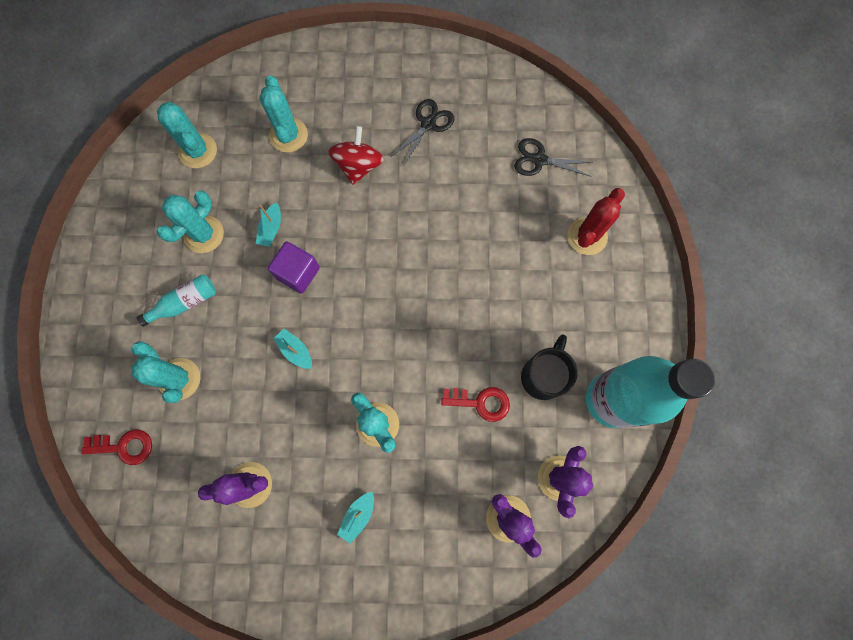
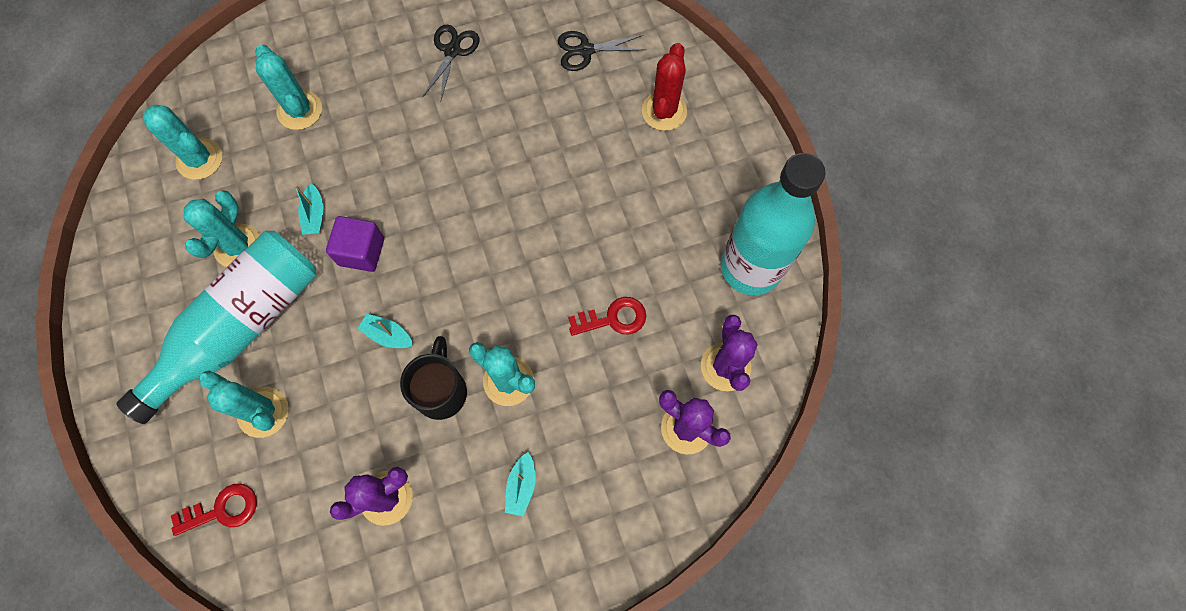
camera: 20 degrees left, 5 degrees down
(185, 303) = (241, 327): turquoise bottle -> turquoise bottle, size x2.30
(358, 166) = (390, 117): red spinning top -> none
(543, 375) = (670, 267): black mug -> black mug (441, 391)

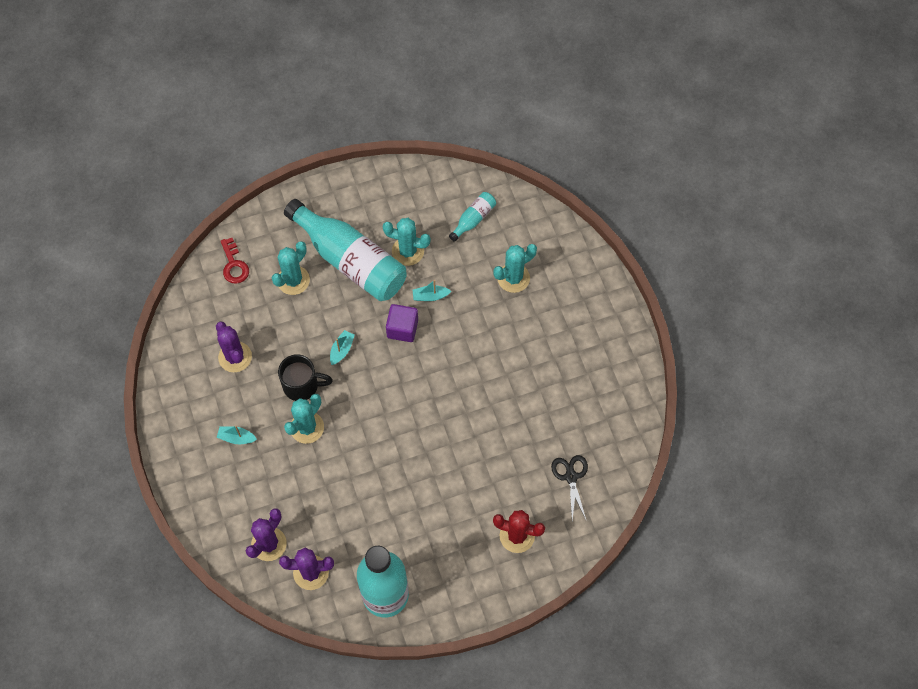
camera: 90 degrees right, 5 degrees down
(199, 159) = (473, 219): turquoise cactus -> turquoise bottle
(452, 51) = (567, 378): black scissors -> none
(613, 318) = (349, 496): red key -> none

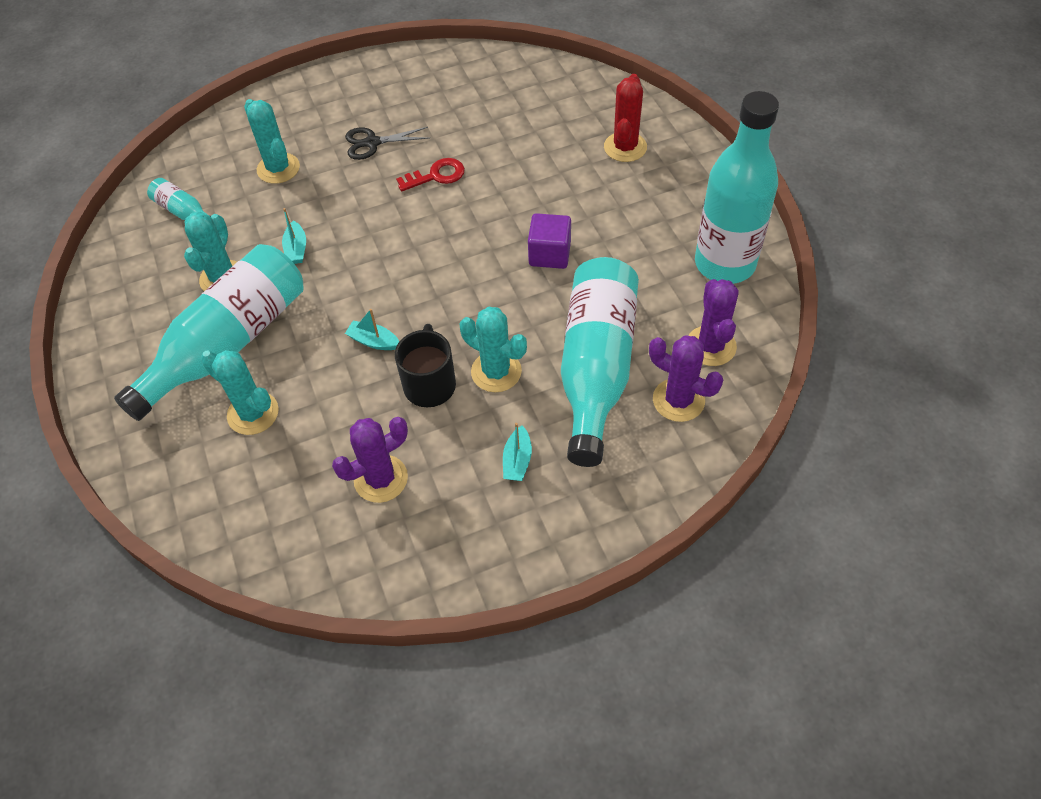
camera: 90 degrees left, 10 degrees down
(234, 265) = (214, 500): red key -> red key (436, 175)
(302, 493) = (596, 368): none -> turquoise bottle
(402, 328) = (343, 275): purple cube -> purple cube (549, 254)
(571, 477) = (545, 106): black scissors -> black scissors (372, 143)

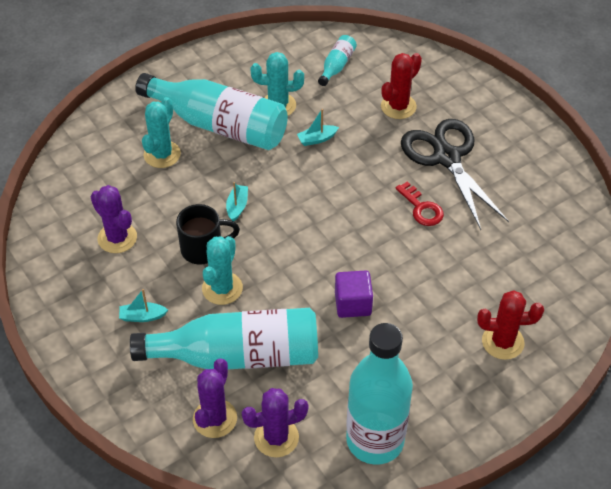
camera: 75 degrees right, 5 degrees down
(278, 168) = (398, 106): turquoise cactus -> red cactus
(372, 143) = (446, 157): black scissors -> black scissors, size x1.94

